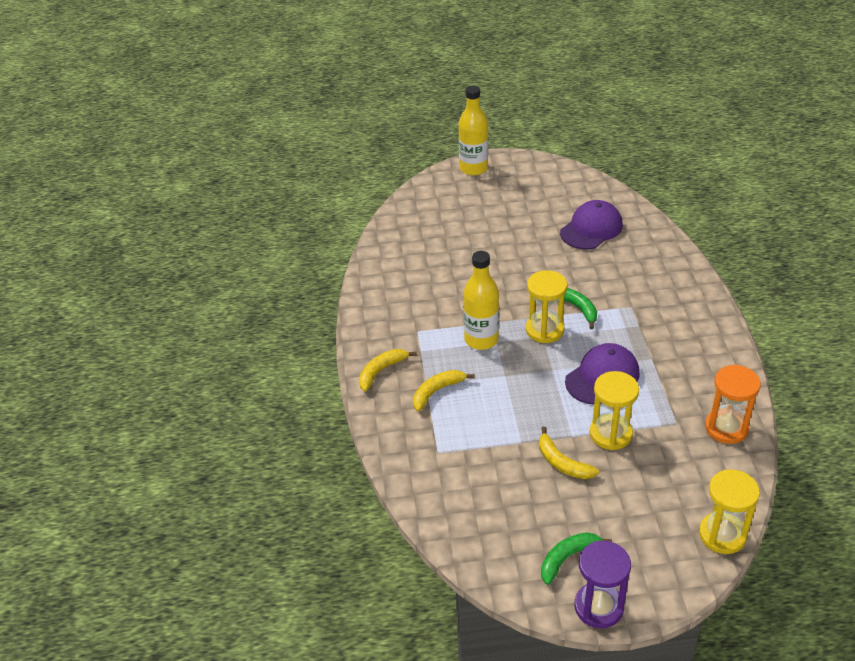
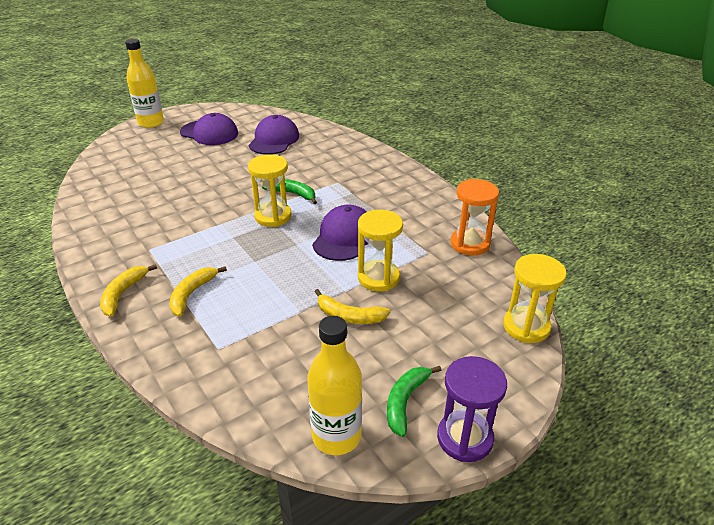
camera: 30 degrees left, 5 degrees down
(481, 339) = (217, 239): yellow bottle -> yellow bottle (336, 436)
(527, 199) = (209, 133): none -> purple cap

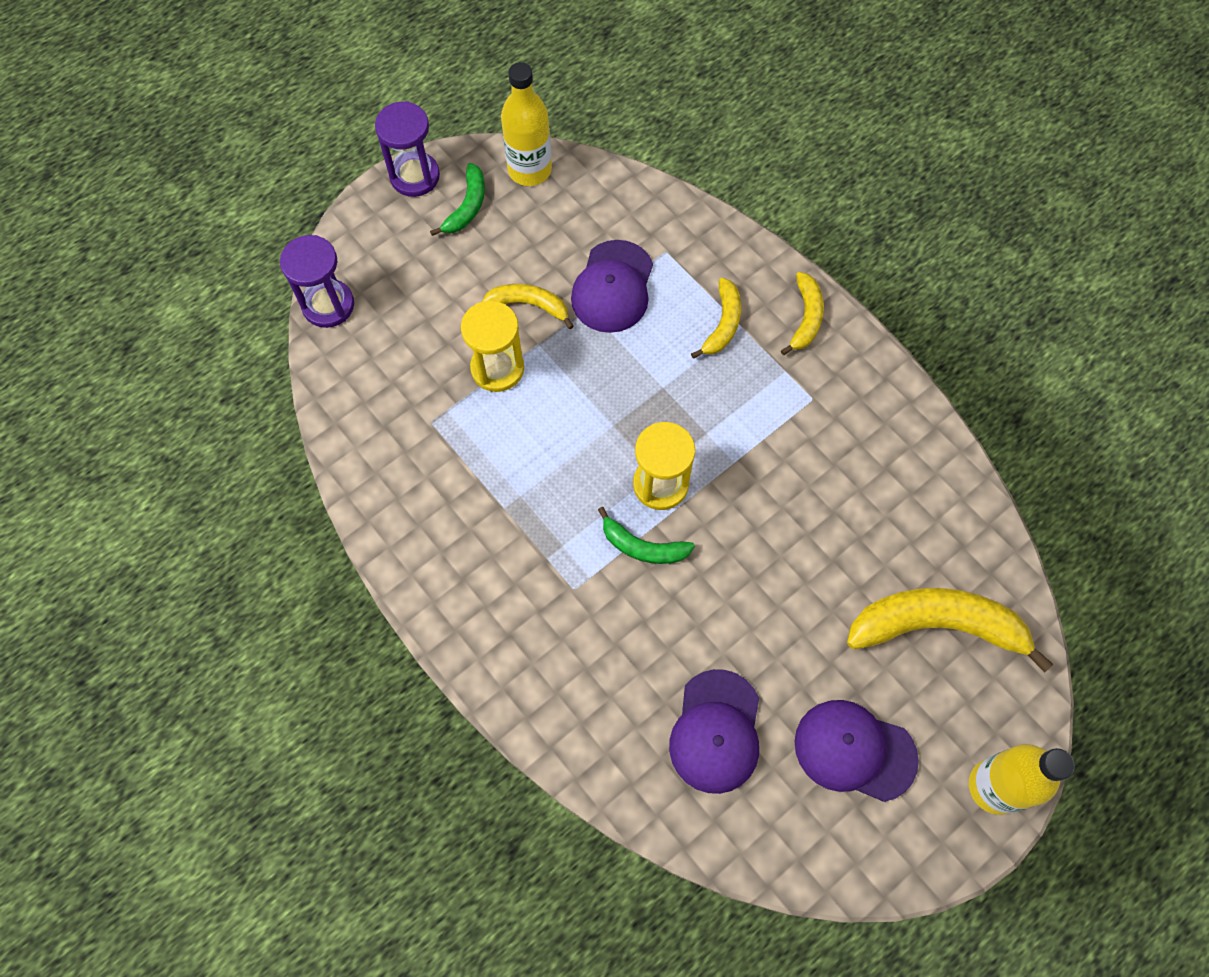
camera: 175 degrees right, 30 degrees up
(141, 162) = (937, 626): none -> yellow banana
(344, 237) = (548, 445): purple cap -> purple cap (613, 287)
(469, 244) = (371, 444): orange hourglass -> none
(526, 327) = (328, 305): yellow hourglass -> purple hourglass

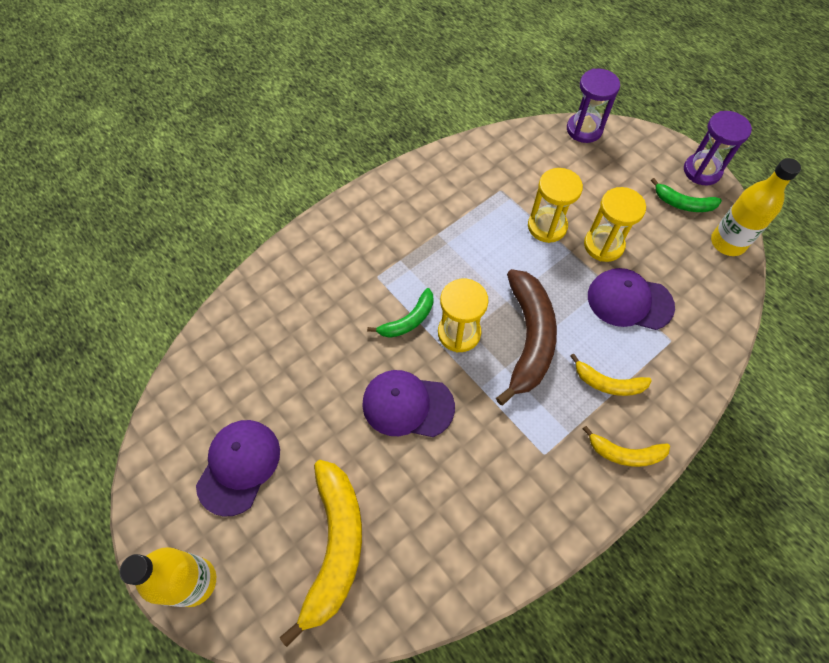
camera: 90 degrees right, 5 degrees down
(529, 305) = (603, 245): yellow banana -> yellow hourglass
(643, 546) = (408, 320): green banana -> green banana turned 150 degrees counterclockwise
(666, 403) = (528, 338): none -> brown banana
(716, 731) = (265, 366): purple cap -> purple cap (407, 405)

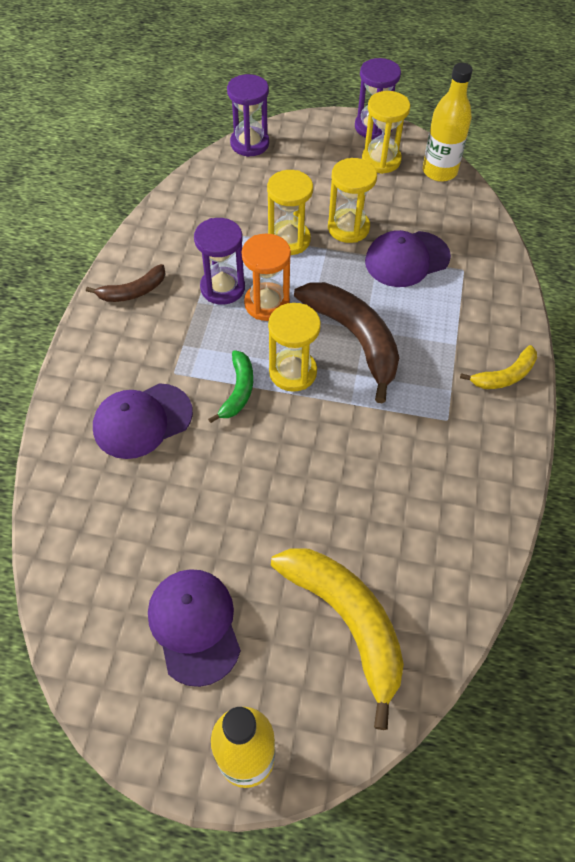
camera: 40 degrees left, 5 degrees down
(400, 197) = (133, 291): none -> brown banana
(407, 405) = (302, 460): purple cap -> purple cap (142, 421)
(464, 234) = (222, 288): none -> purple hourglass
(486, 267) = (267, 303): none -> orange hourglass
(608, 383) = (446, 332): yellow banana -> none
(683, 203) = (381, 160): green banana -> yellow hourglass

